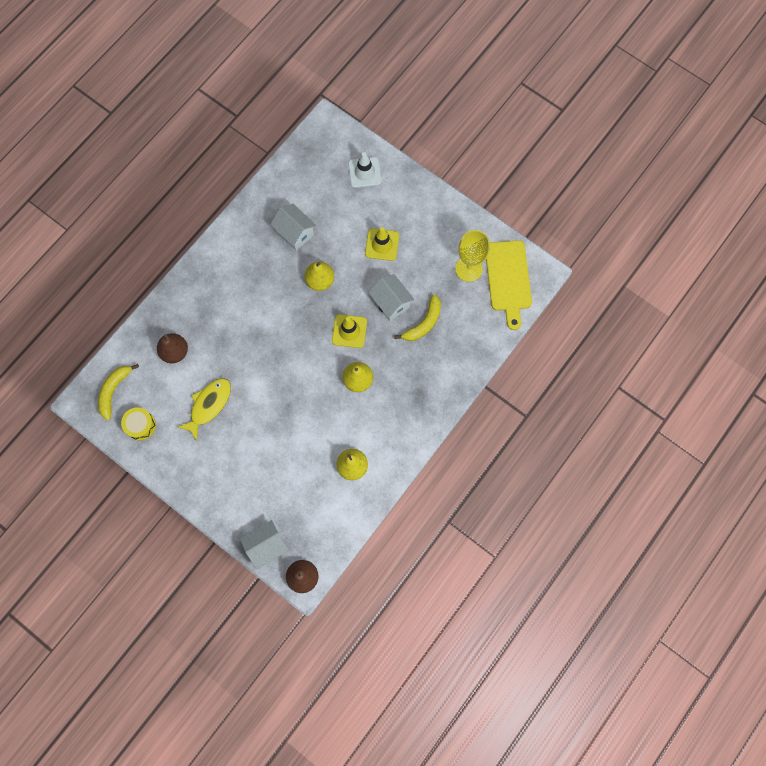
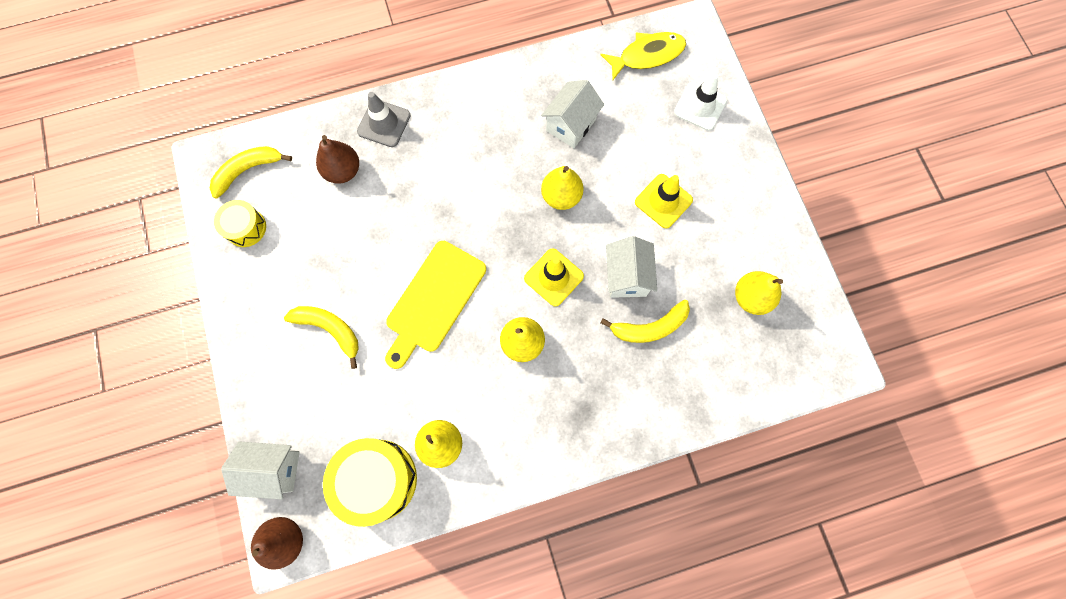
camera: 35 degrees right, 0 degrees up
(178, 306) = (384, 123): none -> grey traffic cone
(209, 405) = (334, 255): yellow fish -> yellow fish (647, 55)
(239, 448) = (330, 329): none -> yellow banana
(295, 233) = (571, 125): white house -> white house turned 45 degrees clockwise
(330, 510) = (377, 480): none -> yellow drum
(468, 269) = (751, 297): yellow goblet -> yellow pear
(508, 279) = (793, 343): yellow cutting board -> yellow cutting board (434, 300)

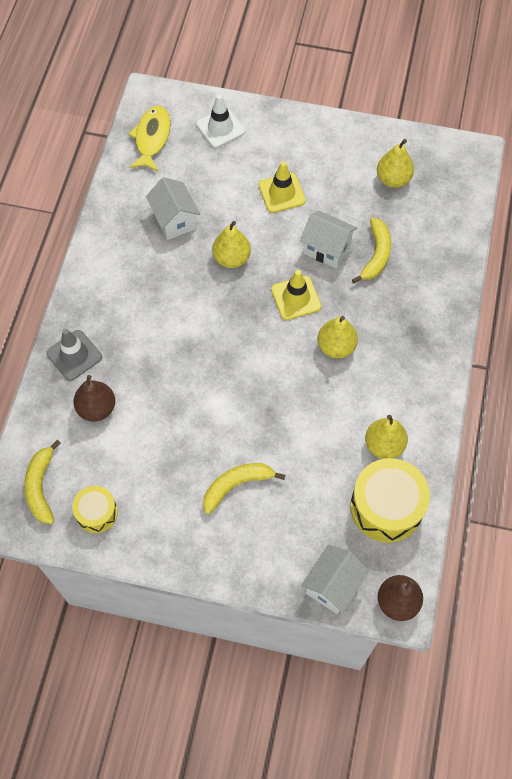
camera: 60 degrees left, 10 degrees down
(434, 300) = (261, 393): yellow cutting board -> none

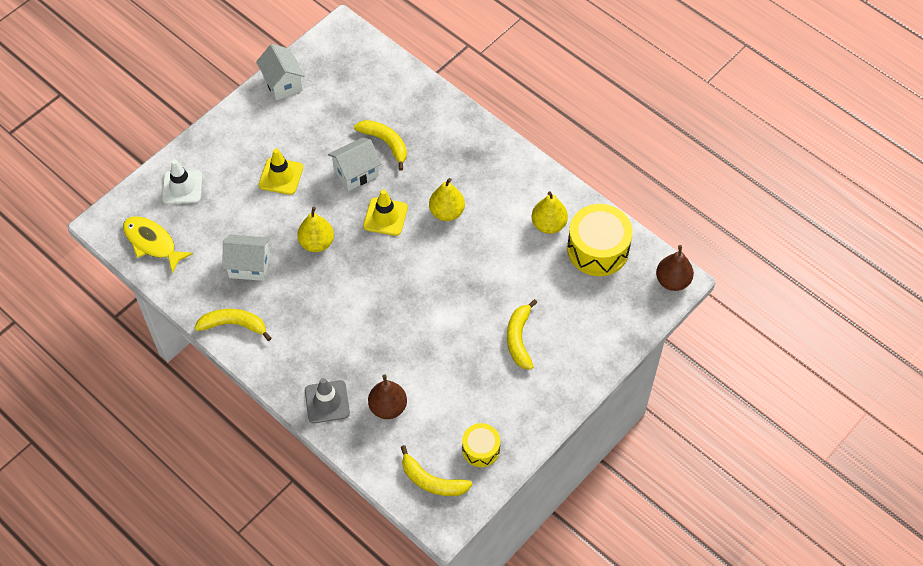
camera: 60 degrees left, 5 degrees down
(109, 241) = (234, 325): none -> yellow banana
(332, 585) = (636, 315): white house -> white house (283, 83)
(393, 179) = (325, 95): yellow pear -> none

